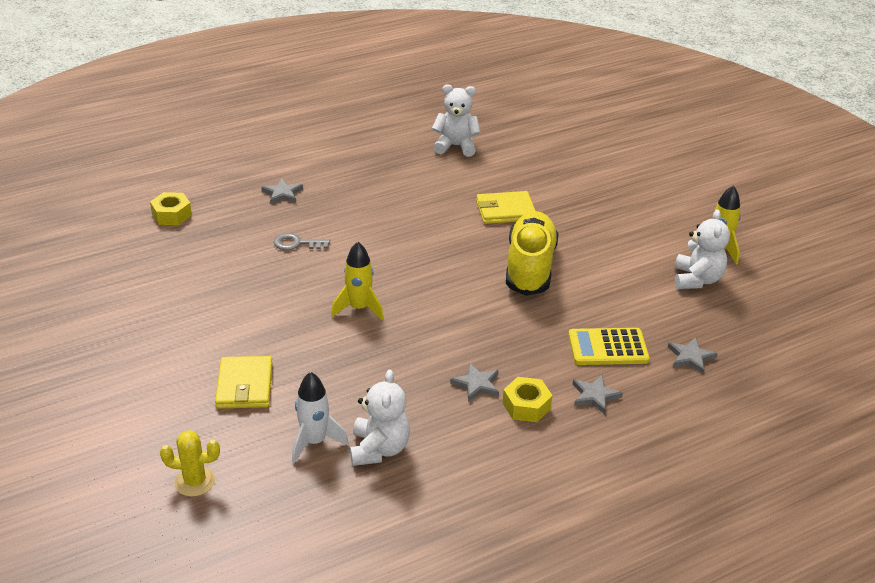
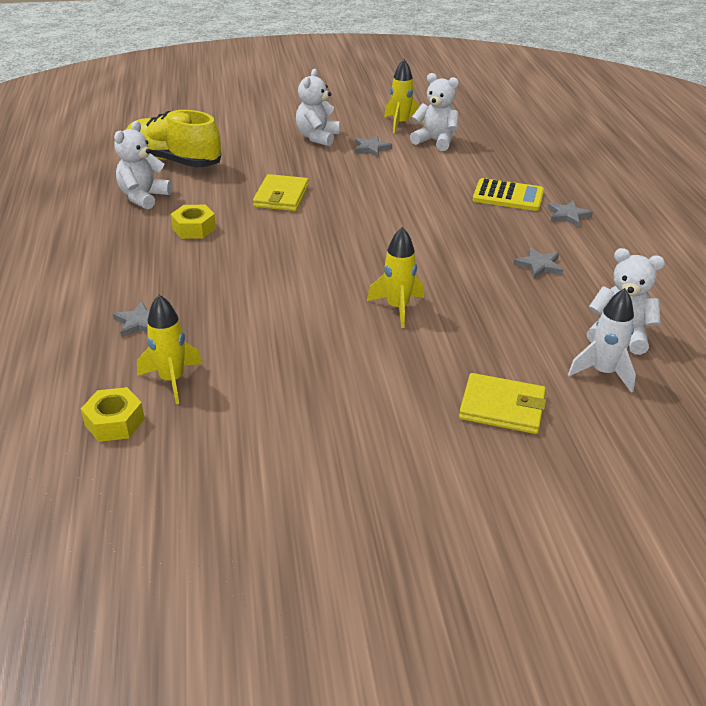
camera: 70 degrees left, 0 degrees up
(194, 481) = (655, 467): yellow cactus -> none
(222, 224) = (172, 380): none -> yellow rocket
(297, 243) = (253, 328): grey key -> none
(526, 406) = (573, 248): yellow nut -> yellow nut (194, 228)
(530, 267) = (379, 204): yellow shoe -> yellow shoe (173, 161)
(608, 347) = (508, 196): yellow calculator -> yellow calculator turned 90 degrees counterclockwise
(638, 205) = (317, 137): none -> white teddy bear
(690, 357) = (531, 167): grey star -> grey star (371, 148)

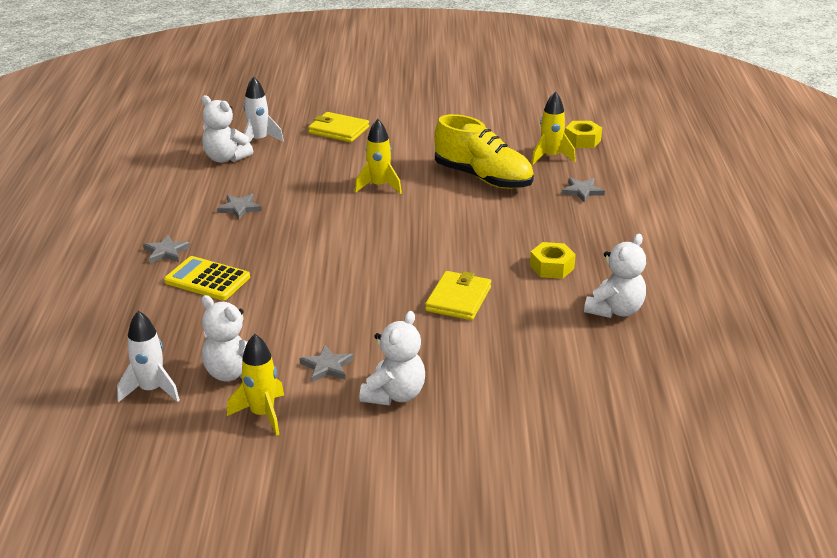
camera: 170 degrees left, 5 degrees down
(173, 161) = (593, 365): yellow shoe -> yellow shoe (483, 178)
(482, 130) = (151, 390): none -> white rocket

